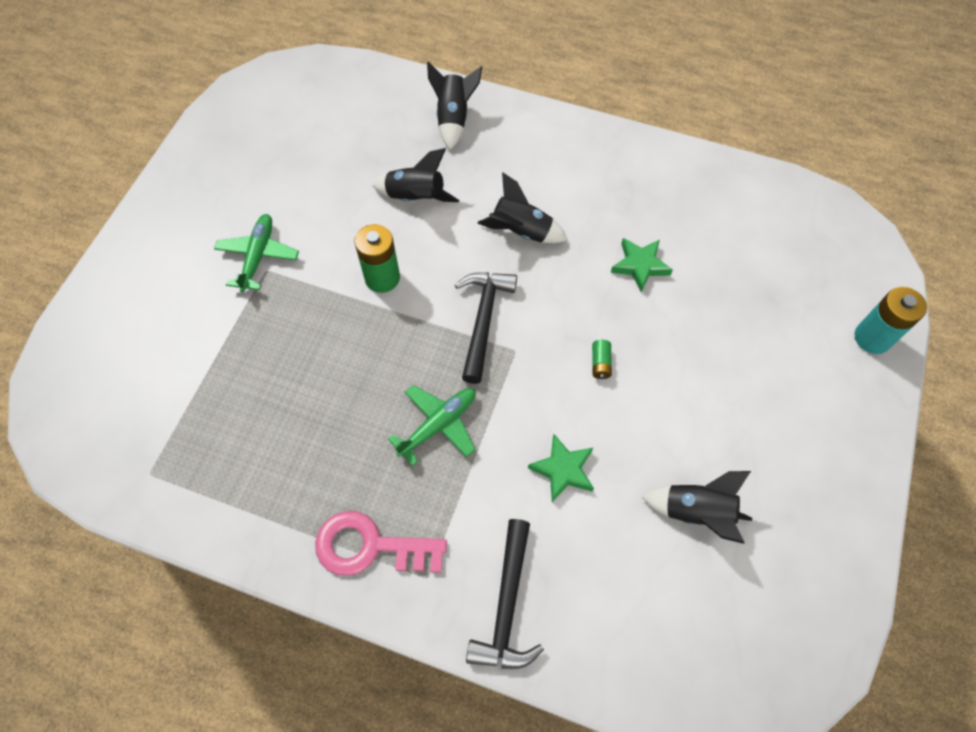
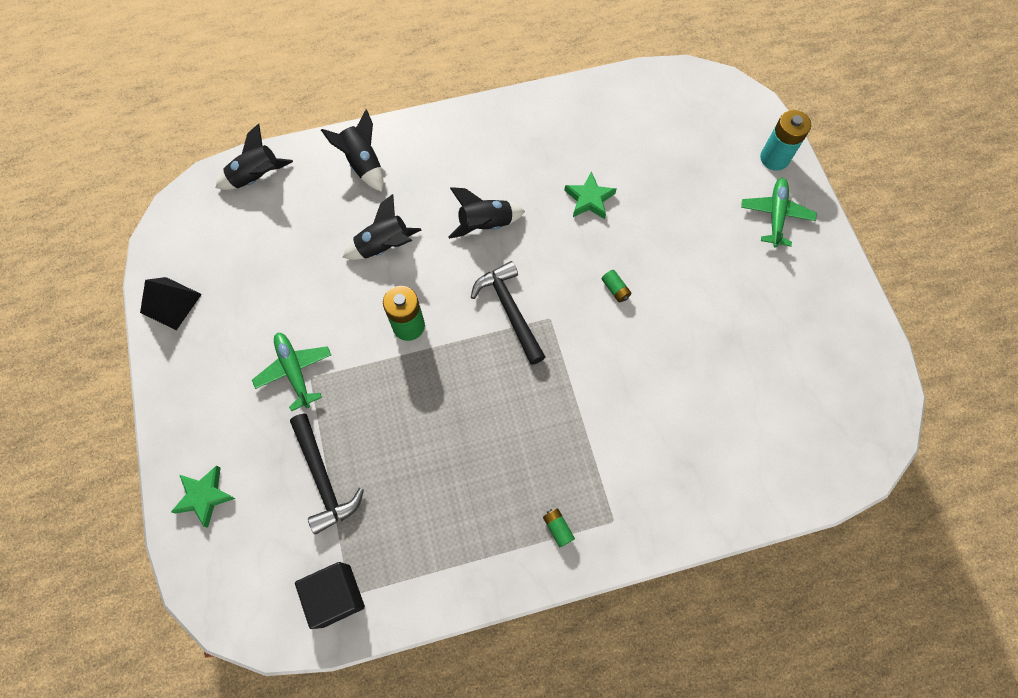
camera: 35 degrees left, 5 degrees up
(138, 466) = (336, 595): none -> black cube
(208, 142) = (170, 303): none -> black pyramid
(370, 546) = (558, 528): pink key -> green battery
(438, 425) = (537, 409): green plane -> green plane (775, 215)
(507, 606) = (680, 501): black hammer -> black hammer (323, 479)
(563, 470) = (646, 382): green star -> green star (204, 496)
(696, 512) = (751, 352): black rocket -> black rocket (257, 177)

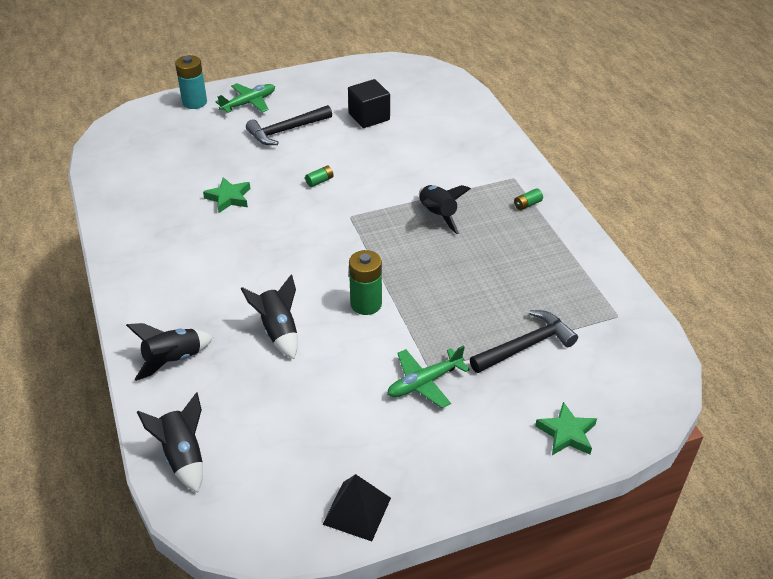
camera: 95 degrees left, 25 degrees down
(336, 595) = (622, 324): black cube -> black cube (369, 117)
(485, 224) = (254, 261): black rocket -> black rocket (437, 215)
(509, 310) = (344, 240): black hammer -> black hammer (286, 131)
(775, 215) = (249, 103): green plane -> green plane turned 135 degrees clockwise

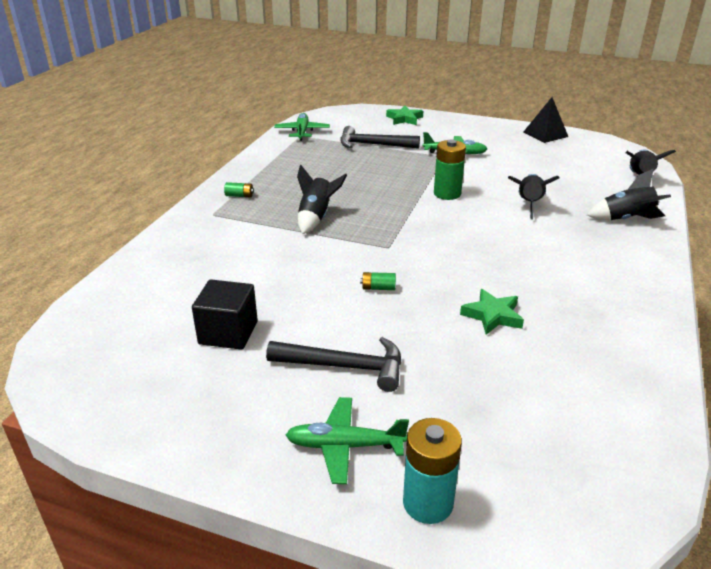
camera: 140 degrees left, 10 degrees down
(628, 325) = (302, 132): none -> green plane

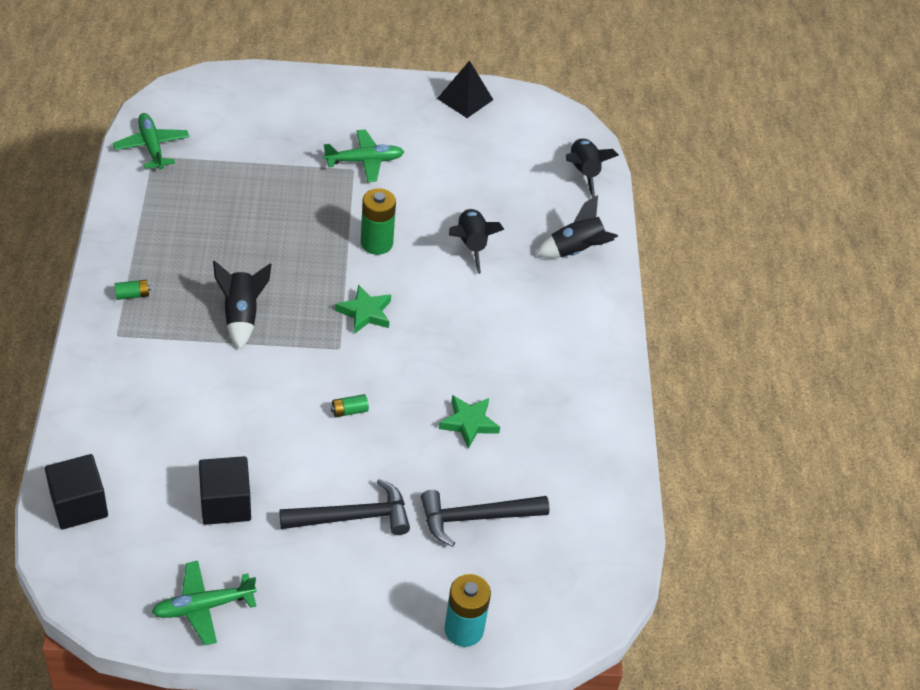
camera: 25 degrees left, 15 degrees up
(102, 309) = (79, 505): none -> black cube
(344, 446) = (383, 597): green plane -> green plane (203, 607)
(373, 145) = (256, 160): black hammer -> black hammer (475, 518)
(404, 119) = (278, 92): green star -> green star (365, 312)

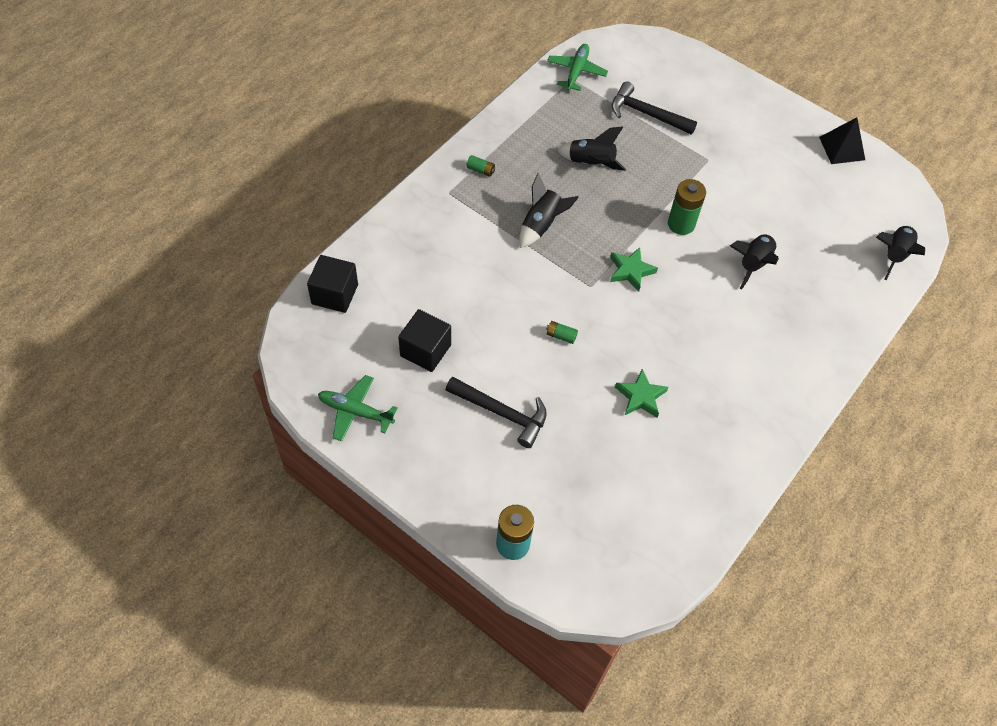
camera: 40 degrees right, 10 degrees up
(364, 161) = (722, 158): green plane -> none
(475, 518) = (587, 469): black hammer -> black hammer (646, 114)
(576, 250) = (836, 313): black rocket -> black rocket (591, 163)

